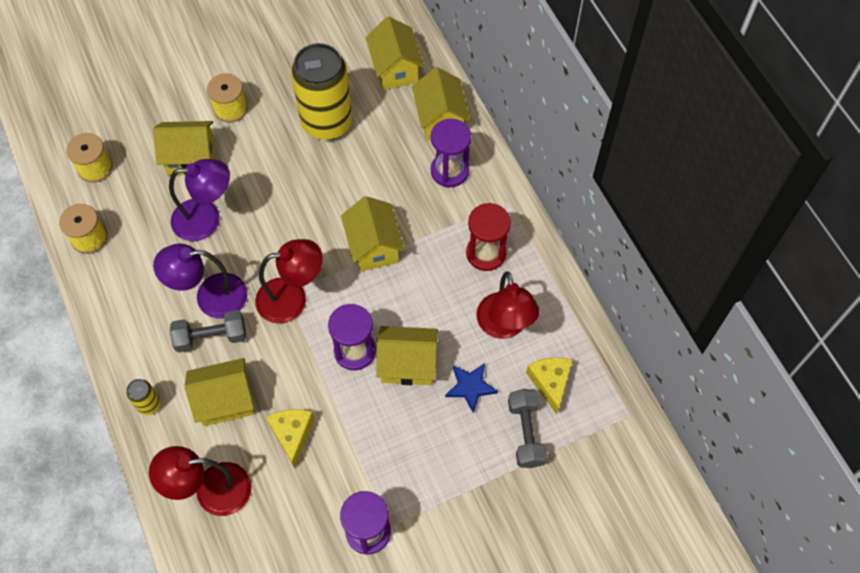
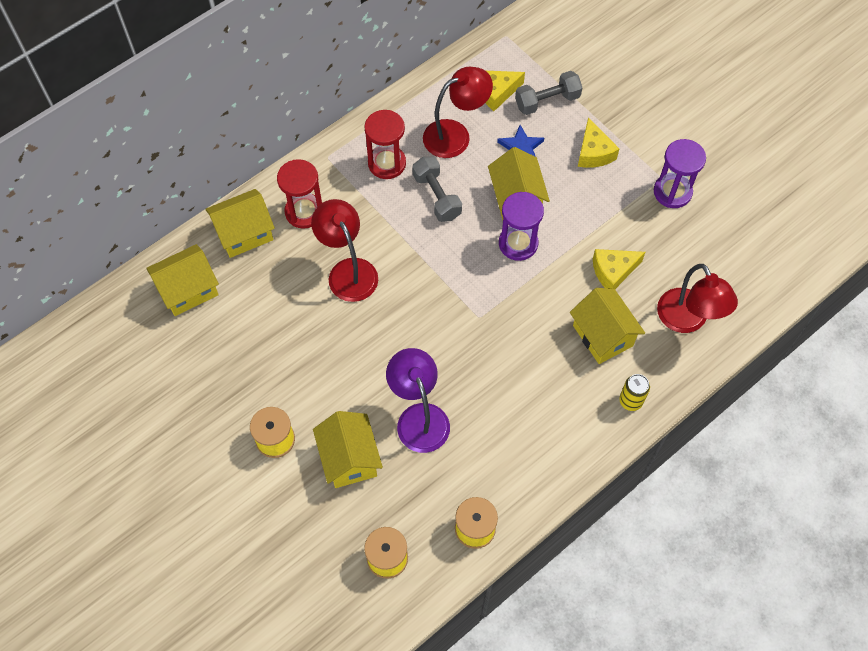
camera: 105 degrees left, 0 degrees up
(210, 297) = (504, 384): purple lamp -> none
(211, 337) = (545, 369): grey dumbbell -> grey dumbbell (437, 196)
(292, 298) = (482, 310): red lamp -> red lamp (348, 271)
(327, 122) = (271, 337): yellow can -> none
(374, 246) = (406, 256): yellow house -> none
(444, 462) = (593, 152): none -> yellow cheese
(449, 171) = (304, 212): purple hourglass -> red hourglass

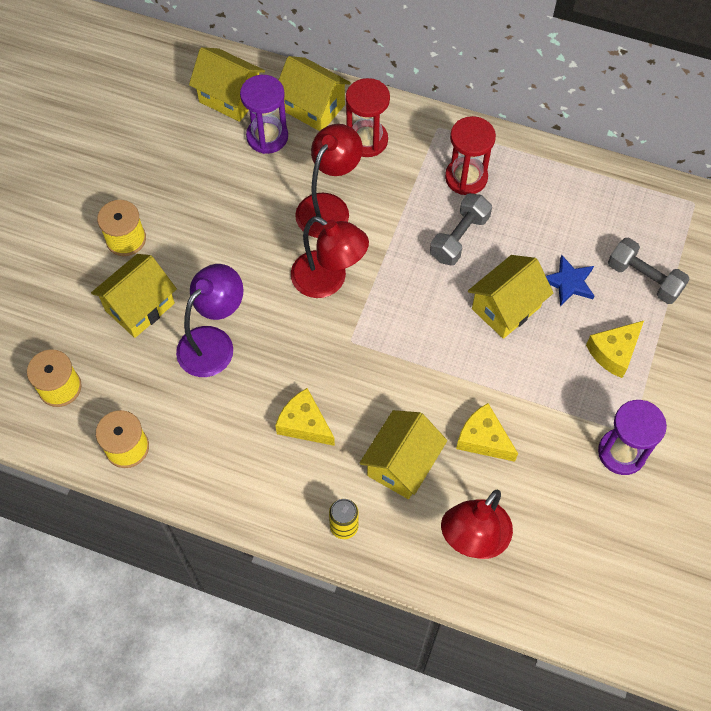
camera: 60 degrees right, 0 degrees up
(455, 135) = (541, 218): red lamp -> red lamp (328, 280)
(496, 92) = (618, 228): yellow cheese -> yellow cheese (304, 424)
(518, 243) = (456, 334): purple hourglass -> purple hourglass (267, 137)

